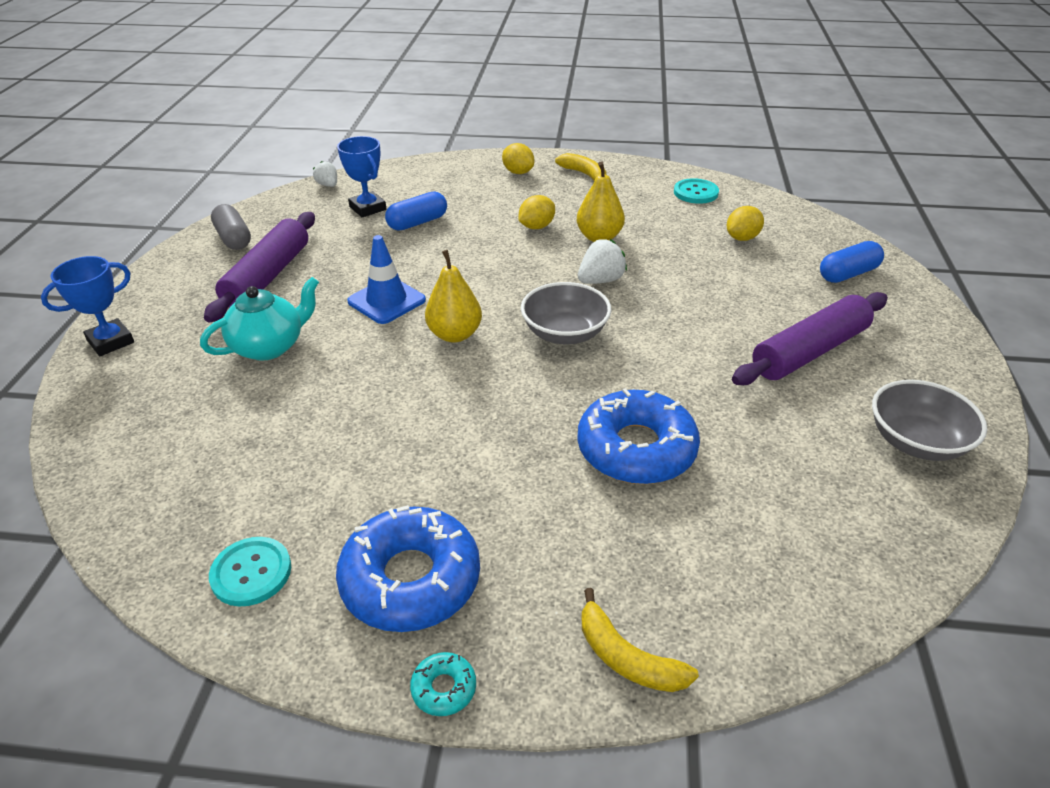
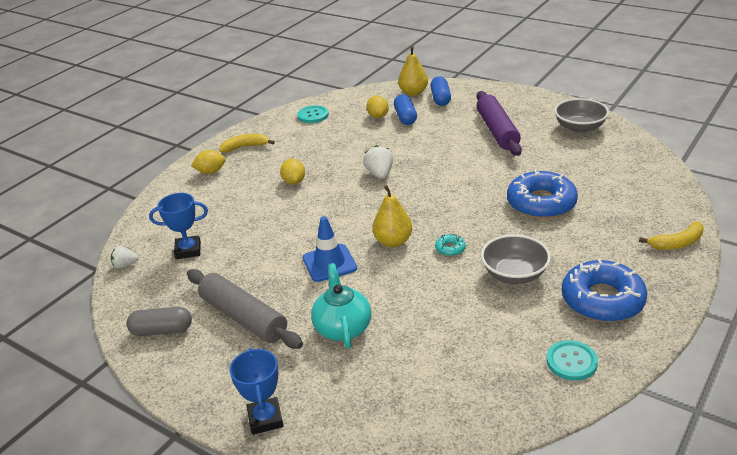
camera: 60 degrees left, 5 degrees down
(268, 277) = (244, 317): purple rolling pin -> grey rolling pin
(417, 223) = (236, 230): blue capsule -> blue capsule (405, 117)
(444, 688) = (678, 302): turquoise donut -> turquoise donut (450, 249)
(565, 333) = (424, 200): grey bowl -> grey bowl (514, 274)
(599, 237) = (330, 162): yellow pear -> yellow pear (413, 93)

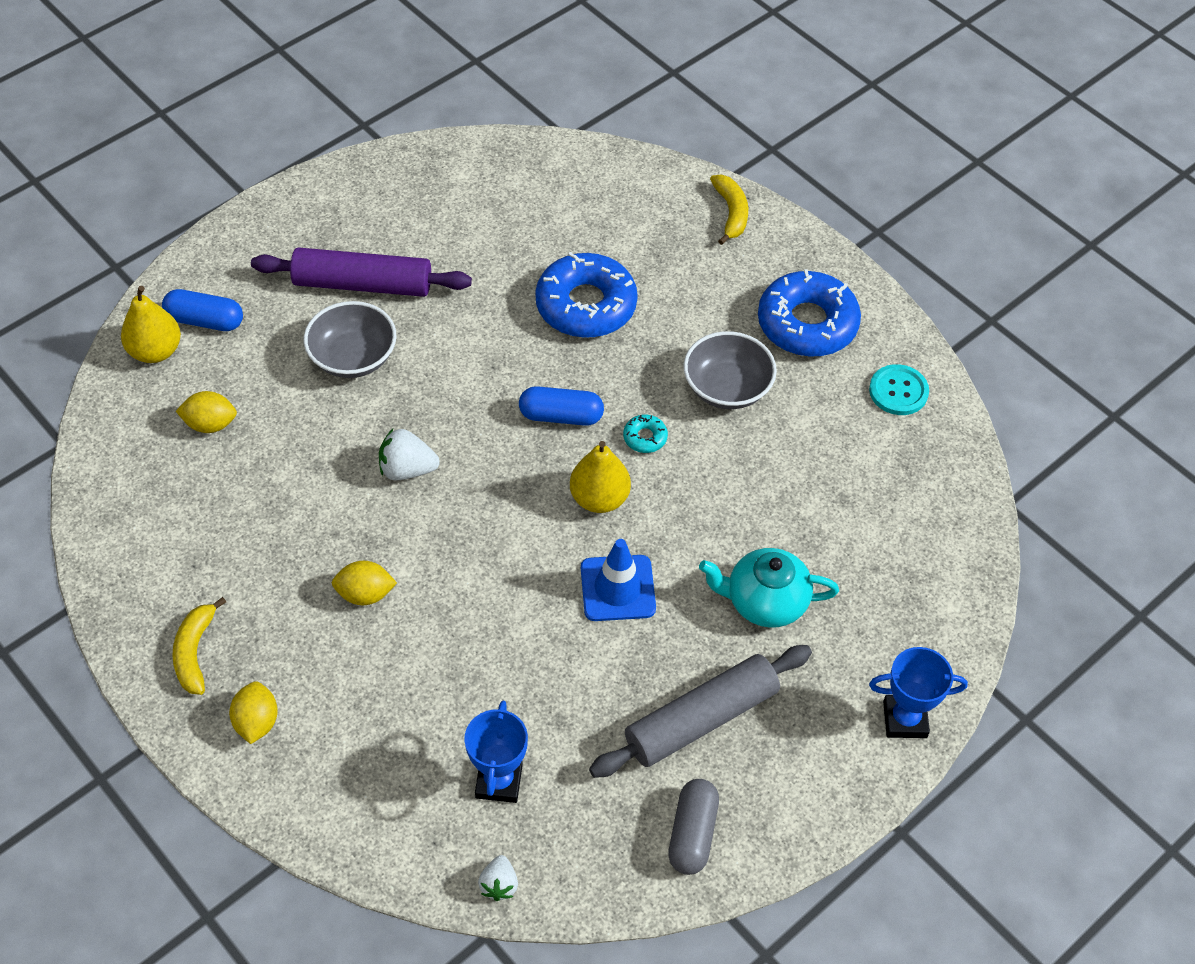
camera: 80 degrees left, 20 degrees up
(313, 115) = (139, 521): turquoise button -> none
(405, 117) = (240, 387): blue capsule -> blue capsule (561, 416)
(579, 127) = (412, 189): grey bowl -> grey bowl (353, 357)

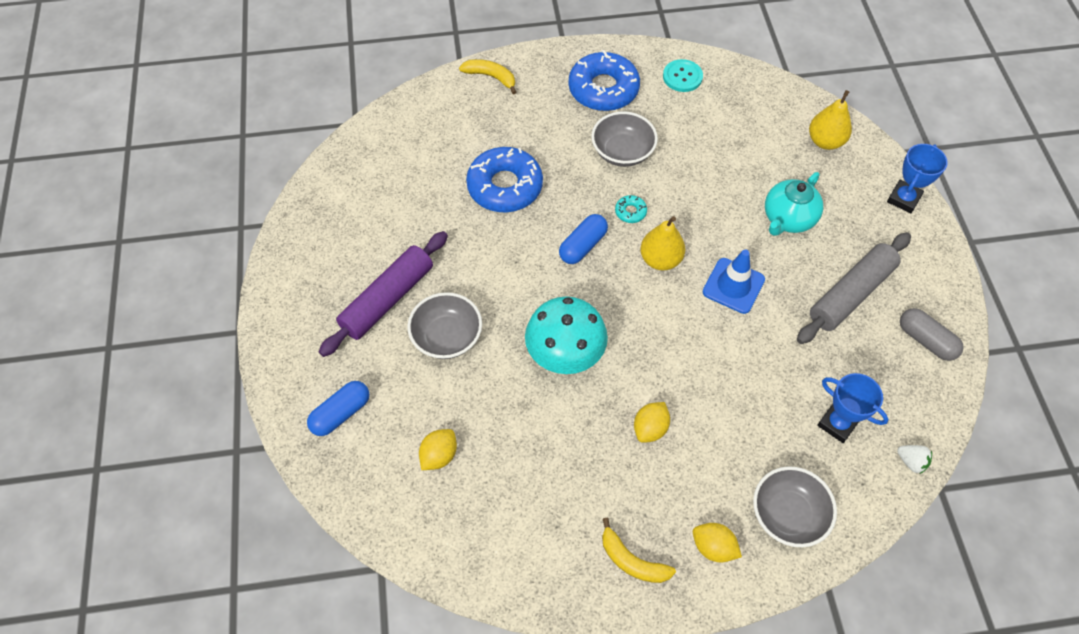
camera: 55 degrees left, 5 degrees up
(155, 351) = (343, 460): yellow pear -> yellow pear (825, 141)
(343, 779) = (788, 514): none -> grey bowl
(407, 469) = (565, 352): white strawberry -> turquoise mushroom
(701, 719) = (850, 294): grey rolling pin -> grey rolling pin turned 45 degrees clockwise

